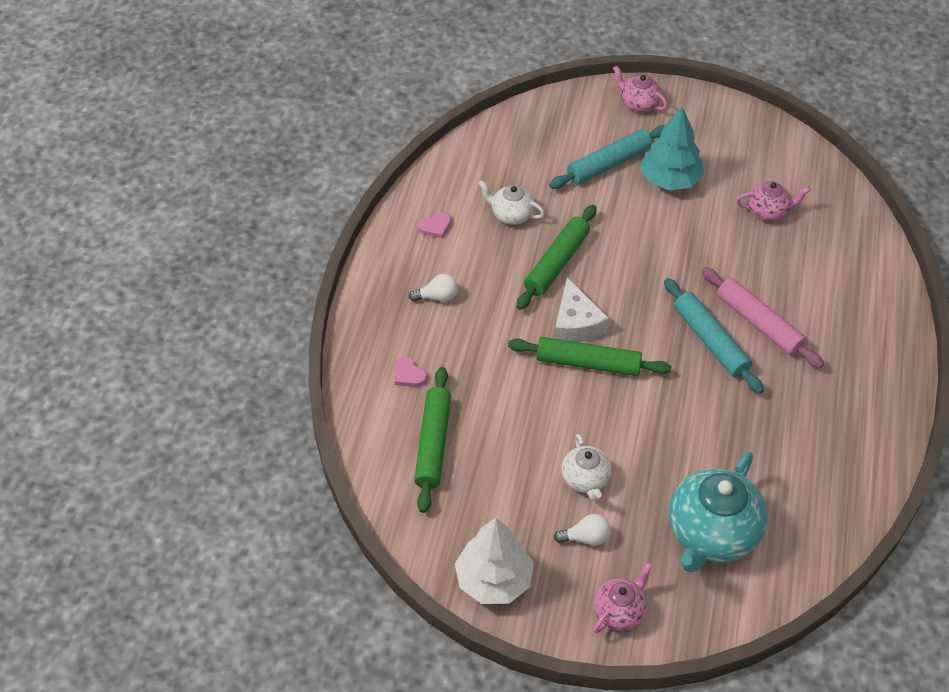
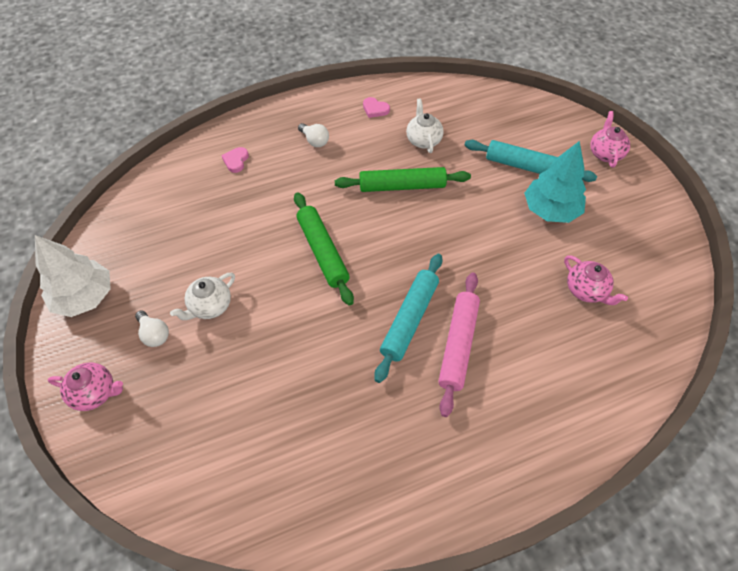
camera: 55 degrees right, 5 degrees up
(433, 444) = (185, 203): green rolling pin -> none
(576, 323) = (354, 226): white cheese -> none
(711, 534) = (209, 421): turquoise teapot -> none

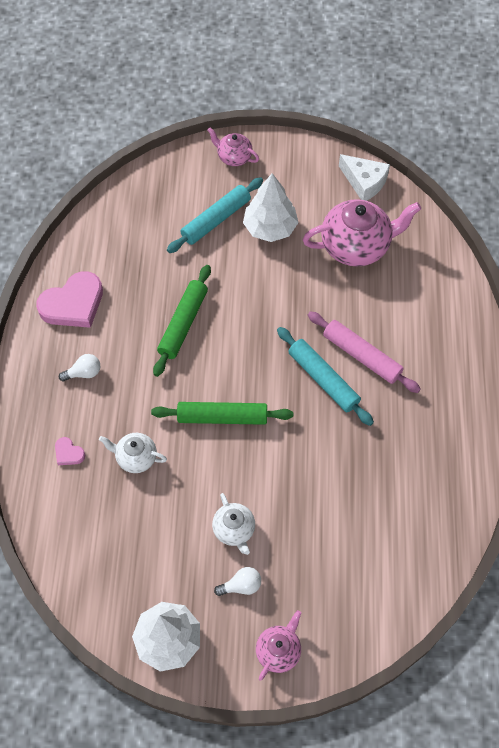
camera: 65 degrees left, 5 degrees up
(375, 109) = (73, 304): pink heart -> pink heart, size x2.23
(423, 140) = (138, 282): white teapot -> white teapot (136, 458)
(550, 210) = (270, 228): turquoise tree -> white tree
(586, 290) = (356, 246): pink teapot -> pink teapot, size x1.89
(670, 268) = (364, 182): none -> white cheese

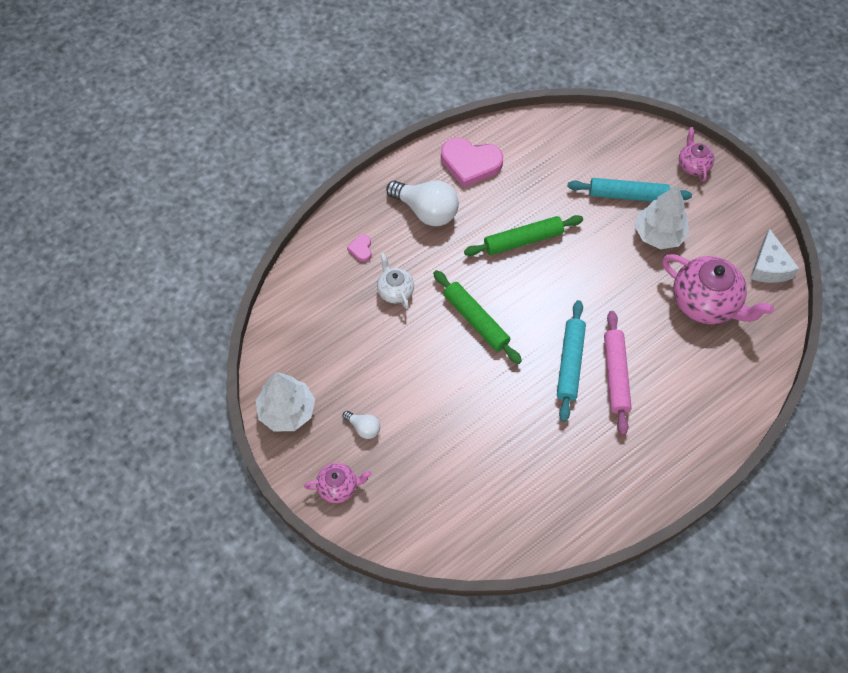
camera: 50 degrees right, 0 degrees up
(84, 373) = (426, 211): white light bulb -> white light bulb, size x2.05
(234, 530) = (399, 392): white teapot -> none

